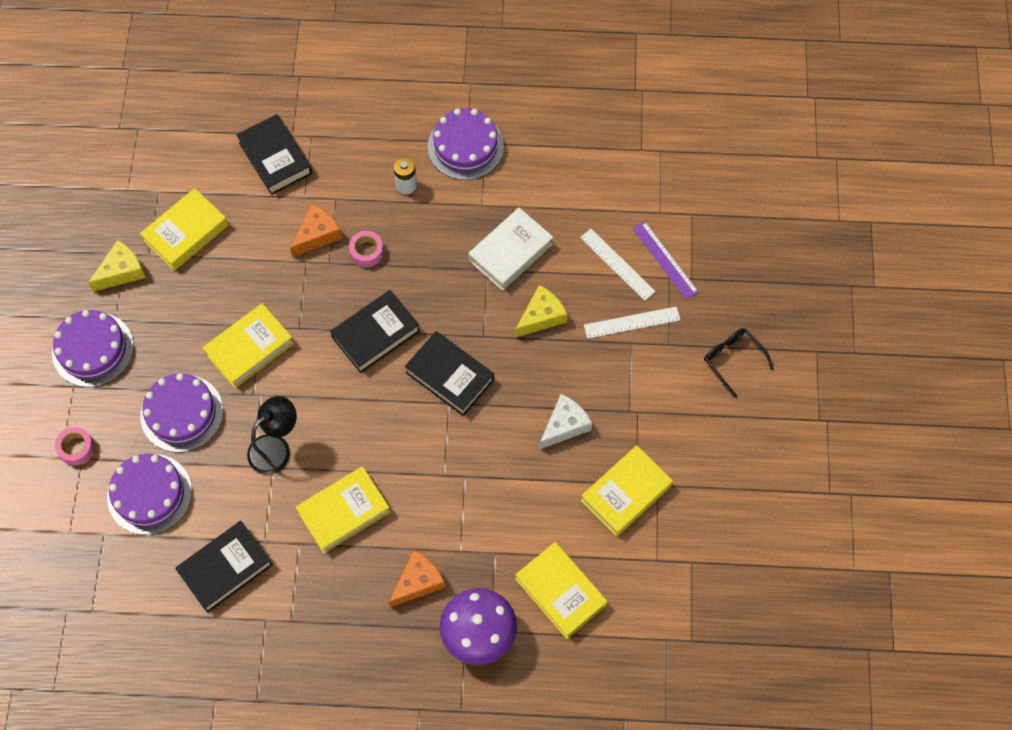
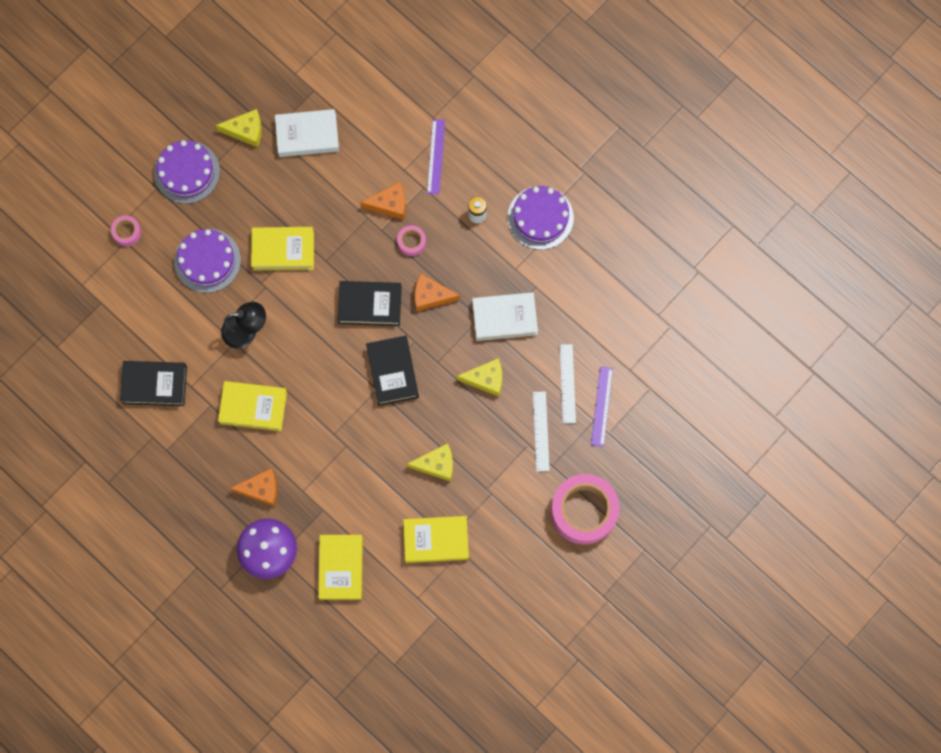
camera: 40 degrees right, 10 degrees up
(149, 494) = (147, 299): purple cake -> none
(186, 233) = (307, 135): yellow book -> white book
(275, 158) = (407, 126): black book -> none
(324, 164) = (436, 156): none -> purple ruler
(426, 284) = (431, 296): none -> orange cheese
(564, 425) = (436, 464): white cheese -> yellow cheese
(632, 322) = (541, 431): white ruler -> white ruler turned 60 degrees clockwise
(733, 360) = (584, 511): black glasses -> pink tape

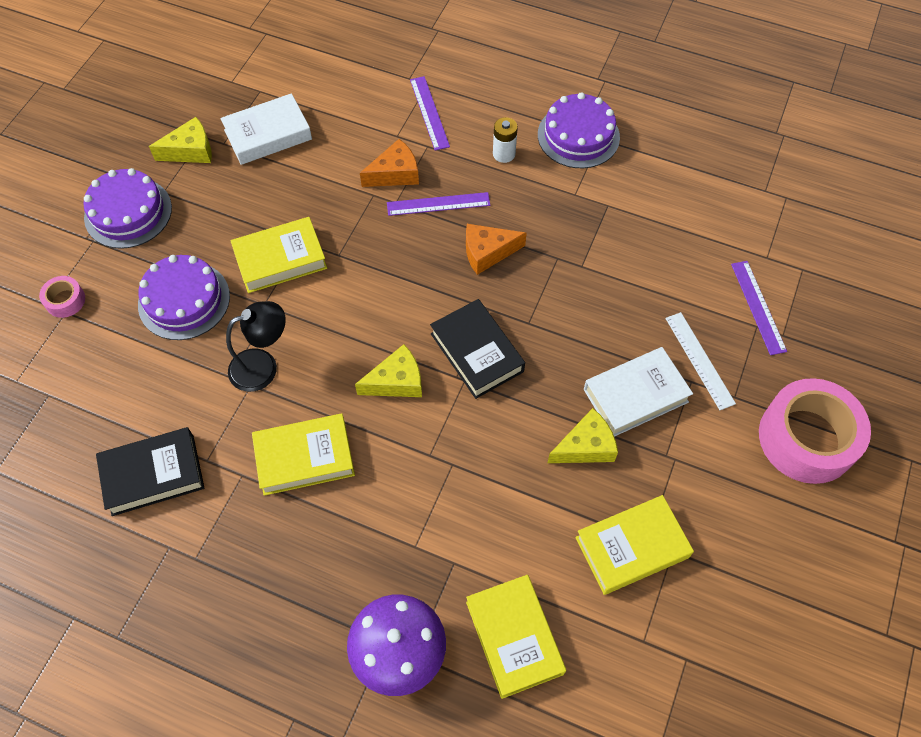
camera: 20 degrees left, 15 degrees down
(261, 489) = (354, 565): orange cheese -> none
(370, 305) = (415, 286): black book -> none
(411, 242) = (438, 204): pink tape -> purple ruler
(486, 379) = (599, 322): yellow cheese -> yellow cheese (397, 381)
(504, 318) = (589, 249): white book -> white book (635, 396)
(567, 383) = (702, 295): white ruler -> none

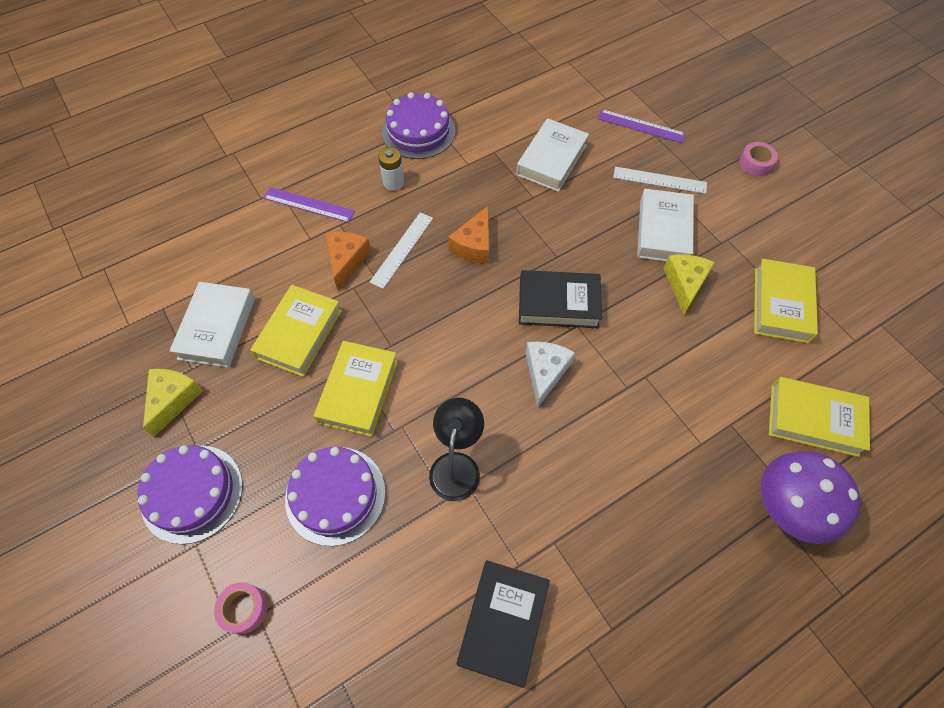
camera: 55 degrees left, 0 degrees up
(305, 458) = (570, 481): yellow book -> yellow book (299, 334)
(397, 381) = (545, 372): yellow cheese -> white cheese
(438, 204) = (402, 249): purple ruler -> white ruler
(640, 256) = (551, 160): none -> white book
(806, 438) = (755, 163): pink tape -> pink tape, size x0.44

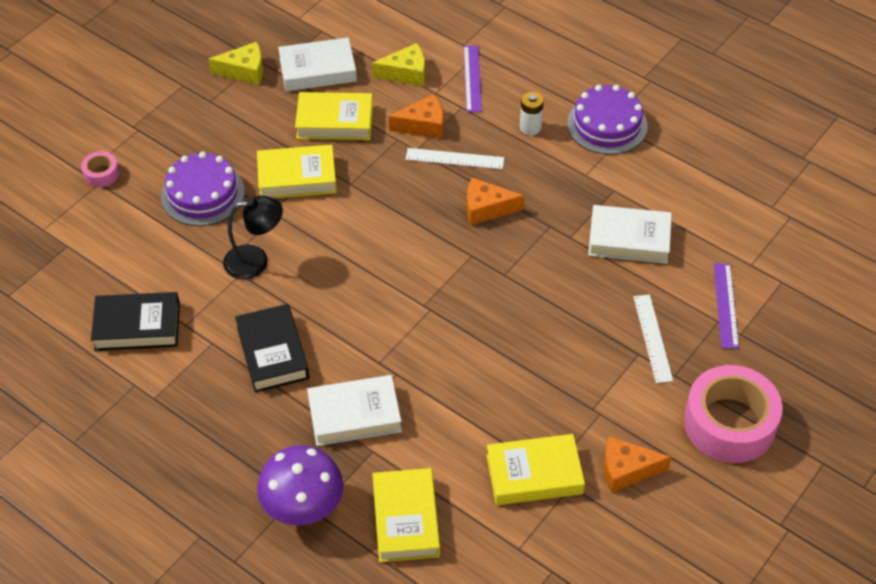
camera: 70 degrees right, 10 degrees down
(192, 493) = (175, 112): purple cake -> none
(545, 372) = (369, 298): white cheese -> none
(558, 304) = (448, 289): black book -> black book (272, 353)
(663, 231) = (582, 355): white book -> white book (354, 415)
(685, 284) = (521, 386): yellow cheese -> yellow cheese (406, 73)
(755, 163) = (729, 423): pink tape -> pink tape, size x2.27
(788, 241) = (626, 470): none -> orange cheese

